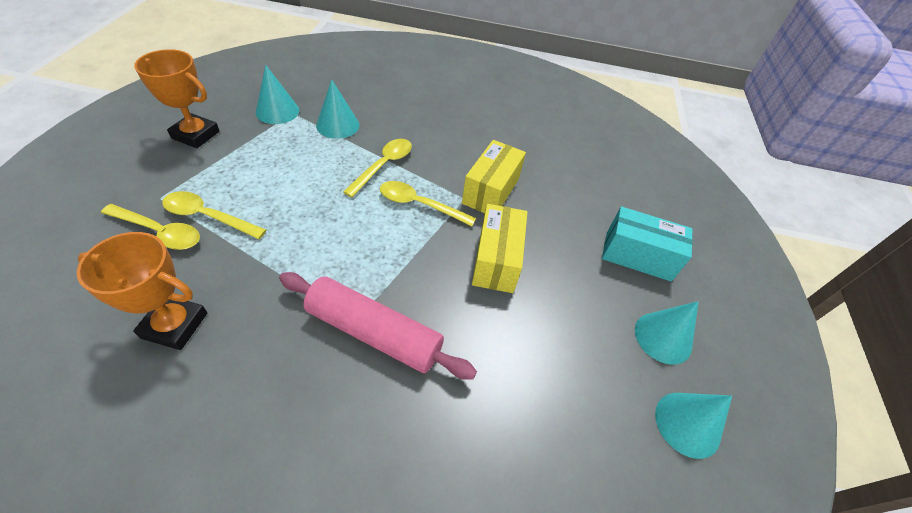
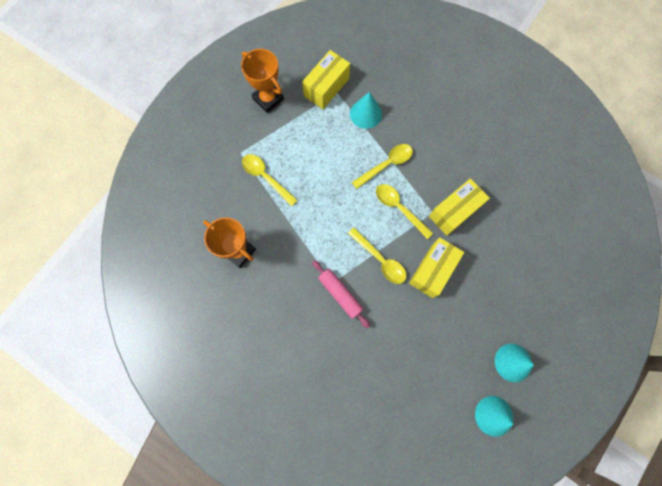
camera: 30 degrees right, 25 degrees up
(159, 232) = (238, 181): yellow spoon -> yellow spoon (380, 260)
(277, 111) = (326, 87): turquoise cone -> yellow box
(374, 333) = (340, 294): pink rolling pin -> pink rolling pin, size x0.66
(637, 256) = (533, 301): turquoise box -> none

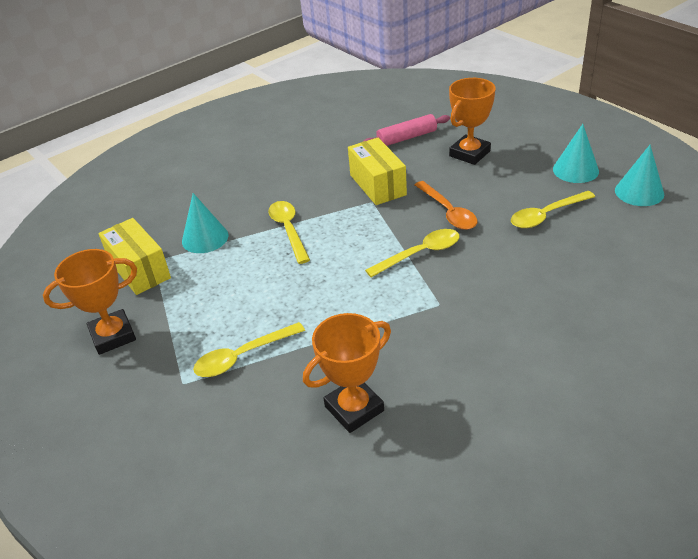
camera: 70 degrees left, 35 degrees down
(340, 294) = (459, 299): pink rolling pin -> pink rolling pin (407, 138)
(399, 208) = (354, 227): yellow spoon -> yellow spoon (546, 215)
(432, 270) = (448, 212): yellow box -> orange spoon
(515, 273) = (469, 153): none -> orange trophy

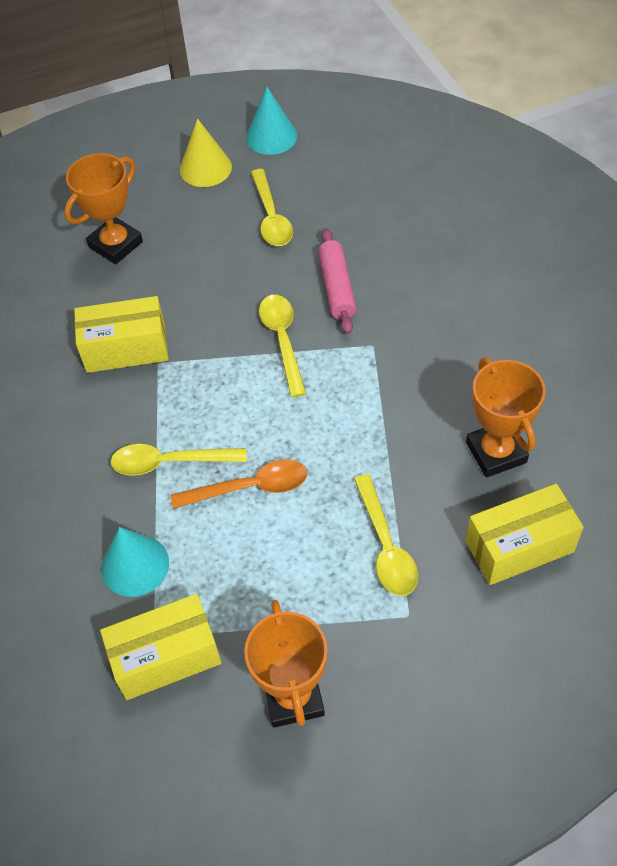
camera: 75 degrees left, 15 degrees up
(258, 443) = (519, 546): none -> yellow box
(407, 138) = (38, 294): pink rolling pin -> pink rolling pin (337, 287)
(448, 212) = (220, 296): orange spoon -> orange spoon (250, 487)
(469, 153) = (116, 244): orange trophy -> orange trophy turned 75 degrees clockwise
(575, 170) = (205, 168): turquoise cone -> yellow cone

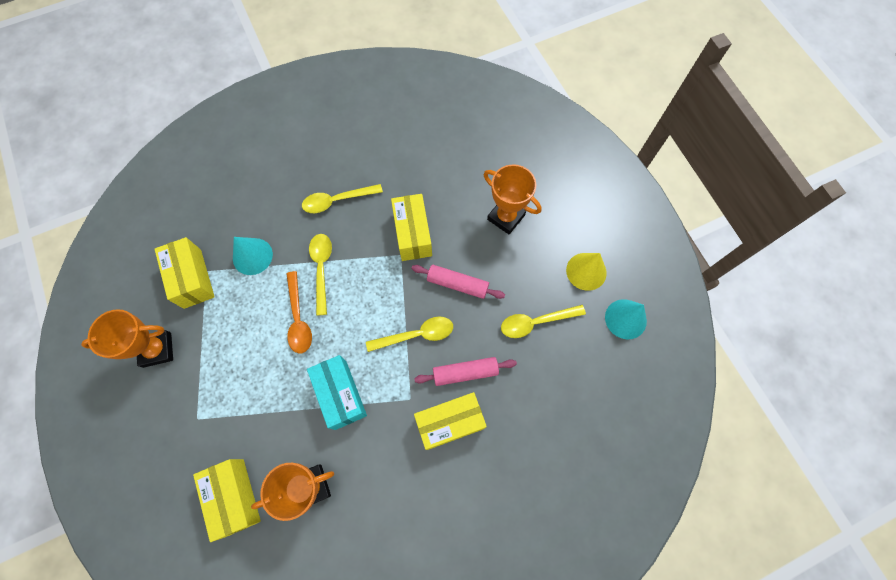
camera: 85 degrees right, 15 degrees up
(211, 296) = (457, 284): none -> pink rolling pin
(368, 425) = (340, 395): none -> turquoise box
(386, 546) = (246, 405): yellow spoon -> yellow spoon (337, 201)
(402, 303) = (450, 422): none -> yellow box

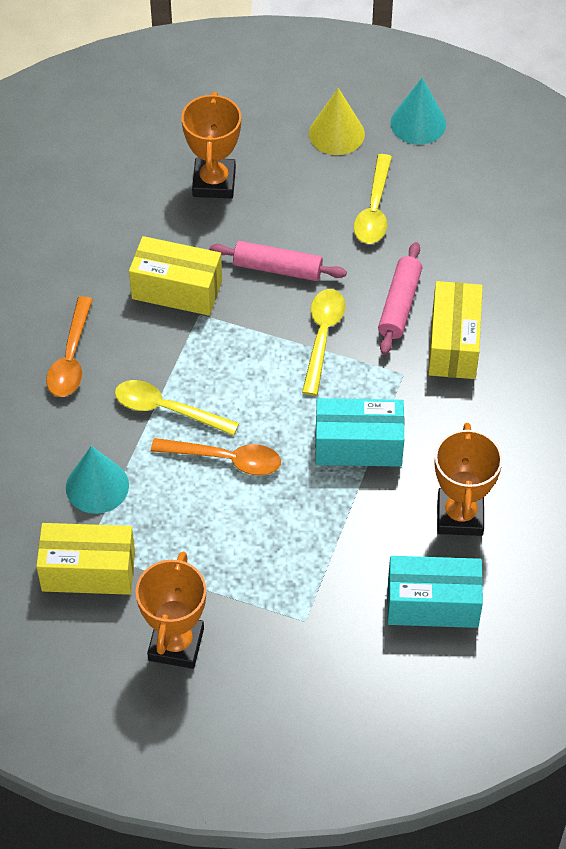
camera: 65 degrees left, 15 degrees down
(235, 497) = (432, 604): yellow box -> turquoise box
(337, 201) = (71, 358): yellow spoon -> orange spoon
(457, 284) = (278, 268): pink rolling pin -> pink rolling pin turned 60 degrees clockwise
(506, 217) = (214, 182): orange trophy -> orange trophy turned 60 degrees counterclockwise

